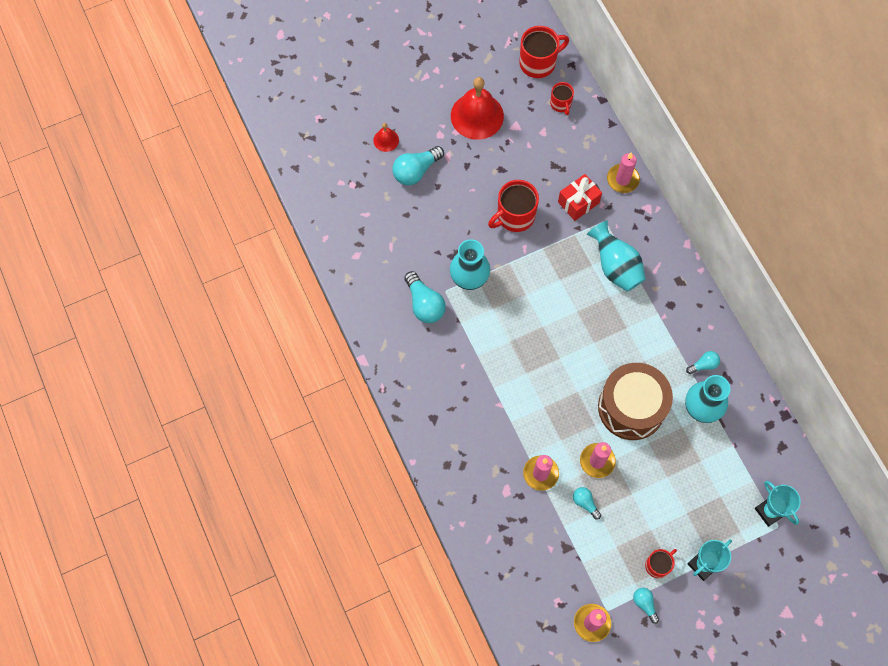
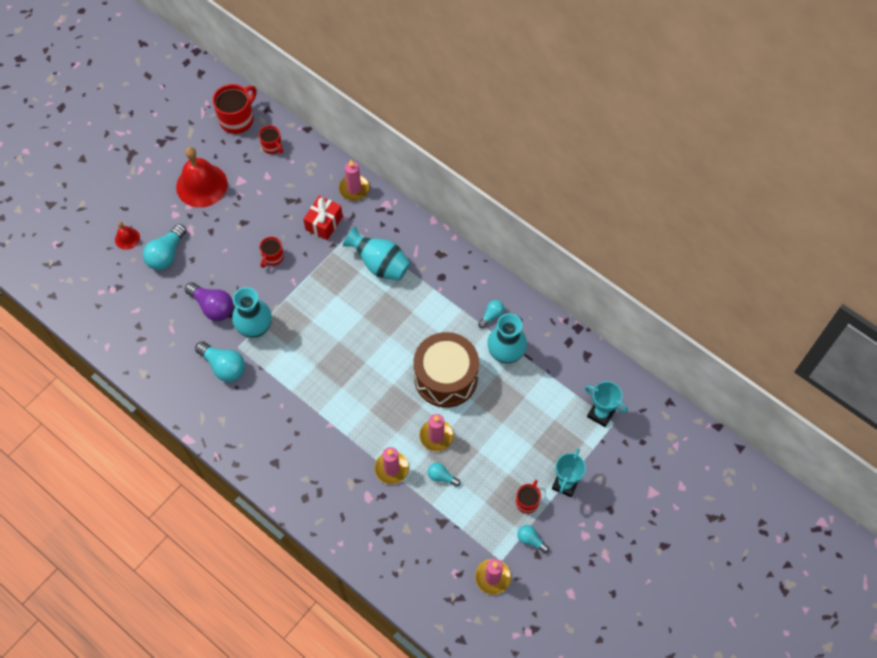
camera: 25 degrees left, 5 degrees down
(438, 241) = (212, 306): none -> purple light bulb
(515, 216) = (273, 257): red mug -> red mug, size x0.58

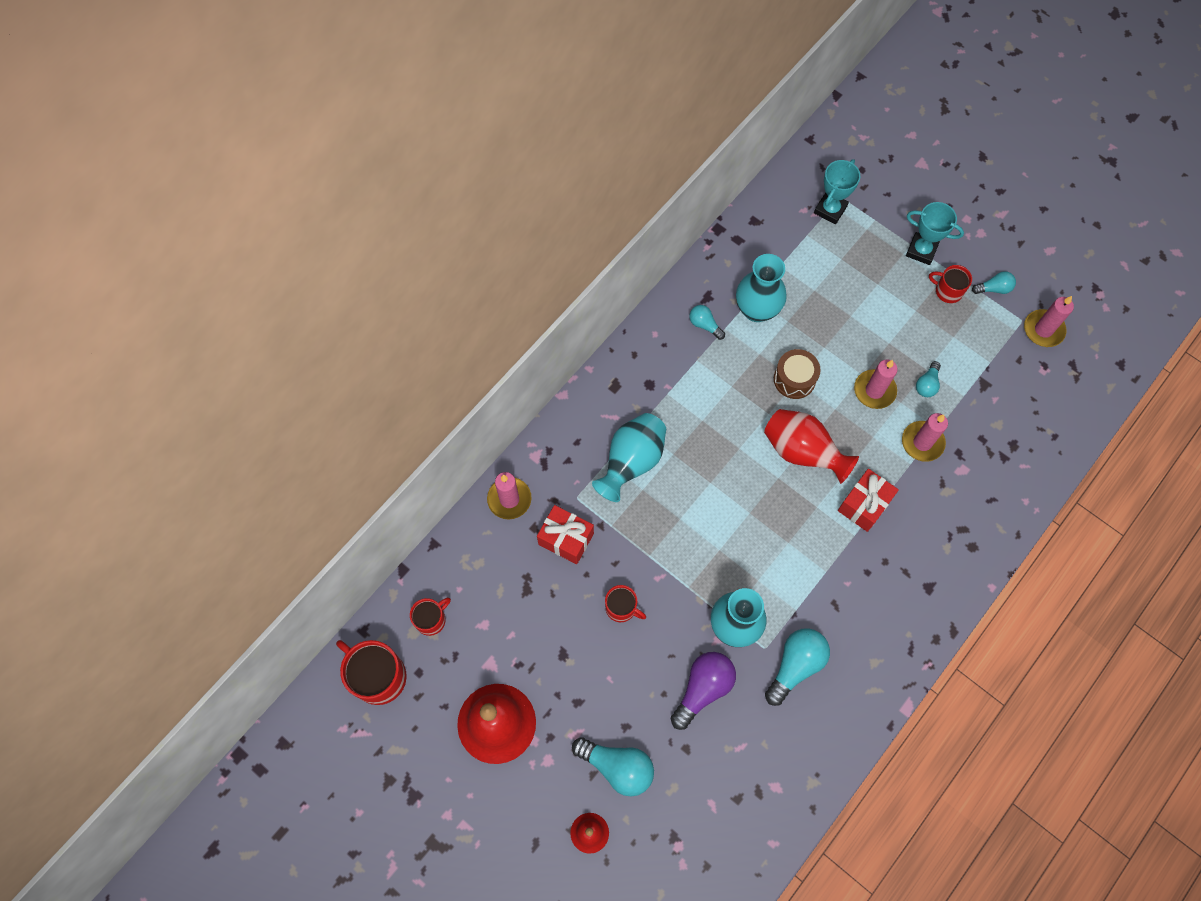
camera: 90 degrees left, 5 degrees up
(341, 421) = (864, 505): none -> red gift
(385, 380) = (802, 452): none -> red vase
(446, 377) = (794, 379): brown drum -> brown drum, size x0.52
(531, 540) = (994, 288): turquoise light bulb -> turquoise light bulb turned 135 degrees counterclockwise

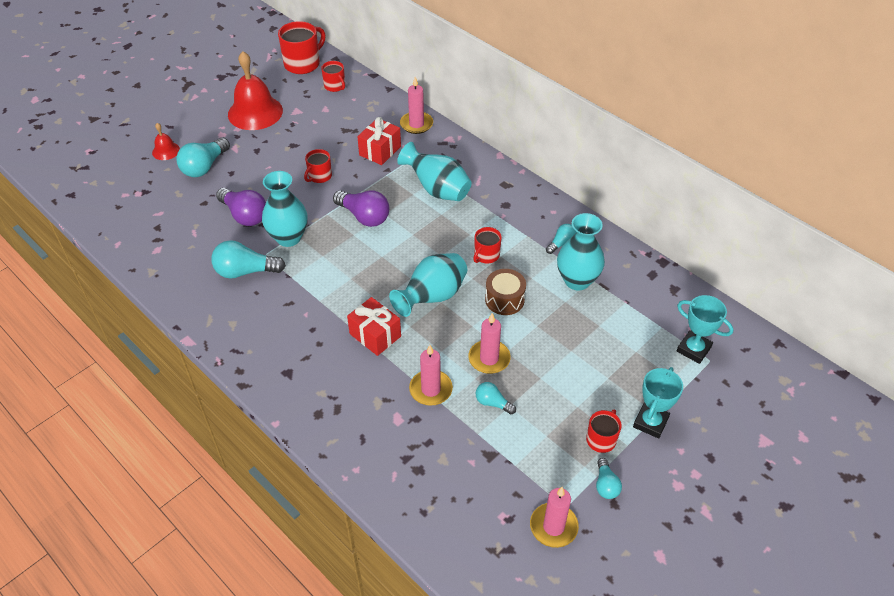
camera: 95 degrees right, 20 degrees down
(687, 542) = (364, 216): none -> purple light bulb
(733, 401) = (486, 255): none -> red mug
(795, 666) = (245, 271): turquoise light bulb -> turquoise light bulb turned 135 degrees clockwise
(802, 452) = (432, 297): red vase -> turquoise vase

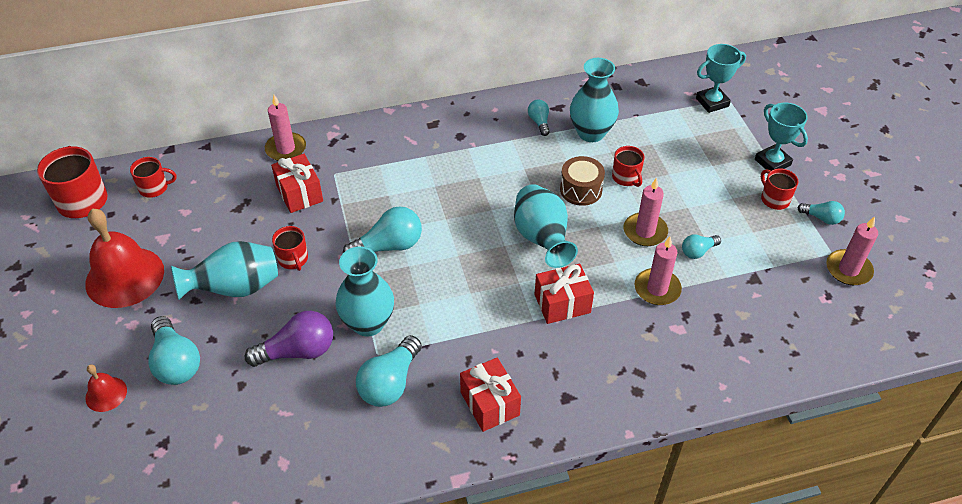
camera: 60 degrees left, 0 degrees up
(257, 331) = (490, 403): none -> red gift
(364, 216) = (388, 246): purple light bulb -> turquoise light bulb
(437, 189) = (398, 174): turquoise vase -> turquoise vase (235, 288)
(486, 255) = (516, 178): red mug -> red mug (626, 177)

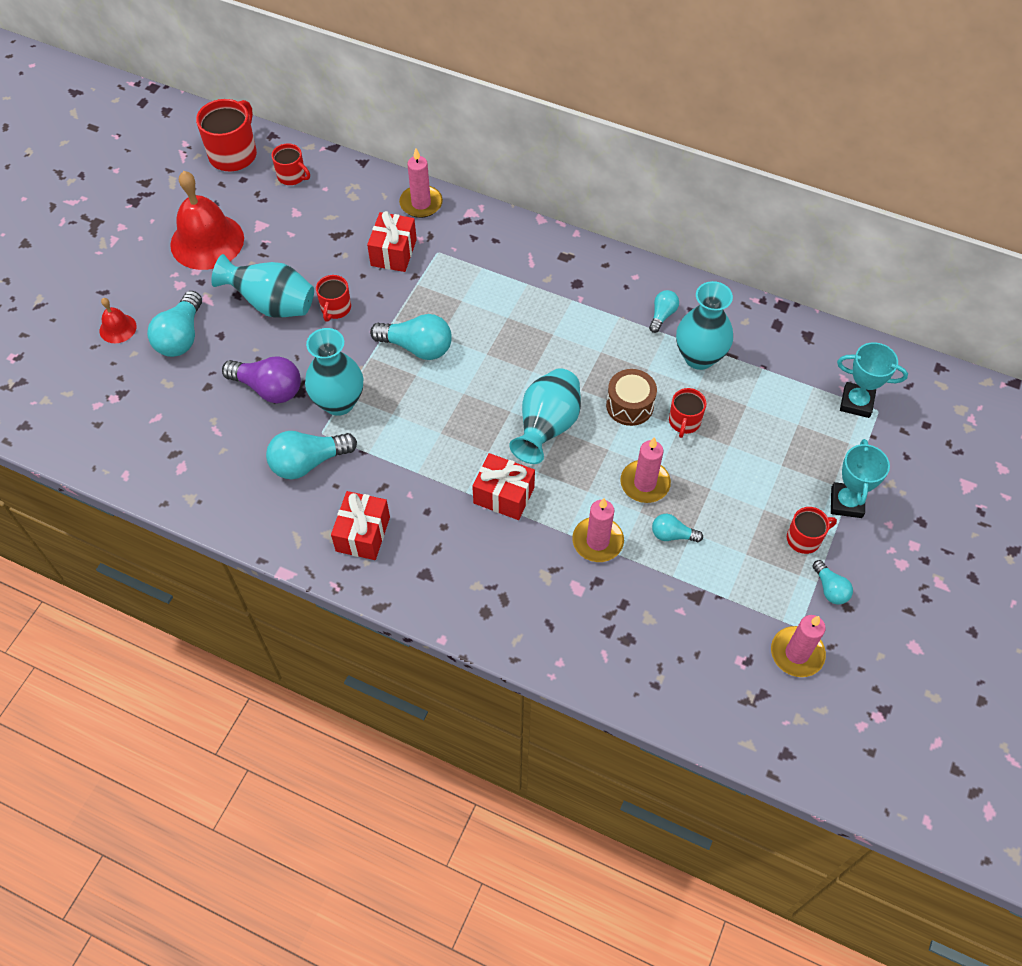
camera: 40 degrees right, 10 degrees up
(774, 199) = (804, 539): red mug -> red mug turned 60 degrees clockwise

